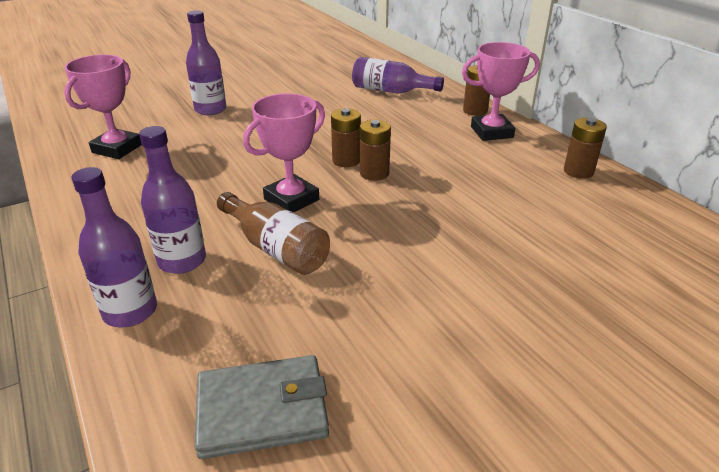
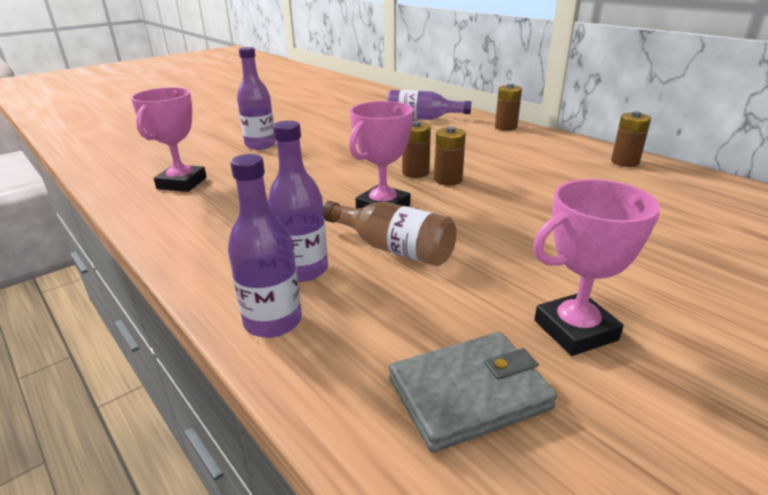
camera: 10 degrees left, 5 degrees down
(491, 132) = (531, 141): pink trophy -> pink trophy (575, 330)

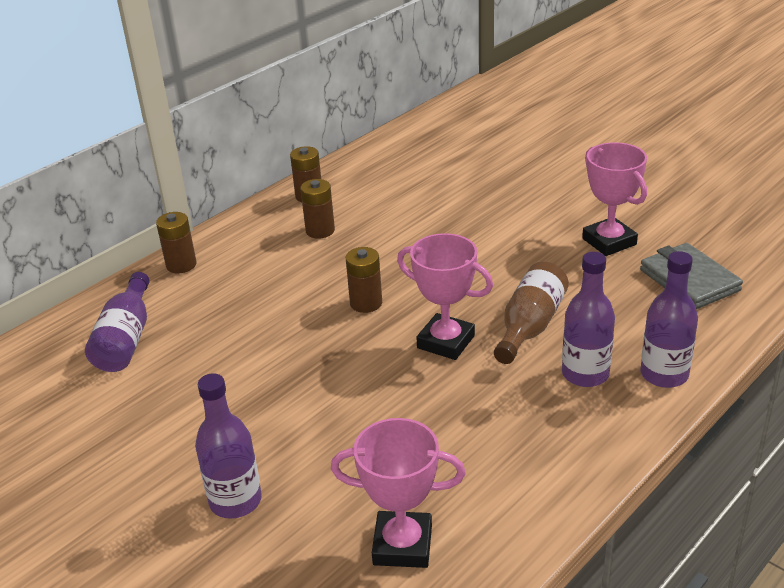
camera: 95 degrees left, 5 degrees up
(415, 172) = (346, 328): brown battery -> brown battery (320, 231)

